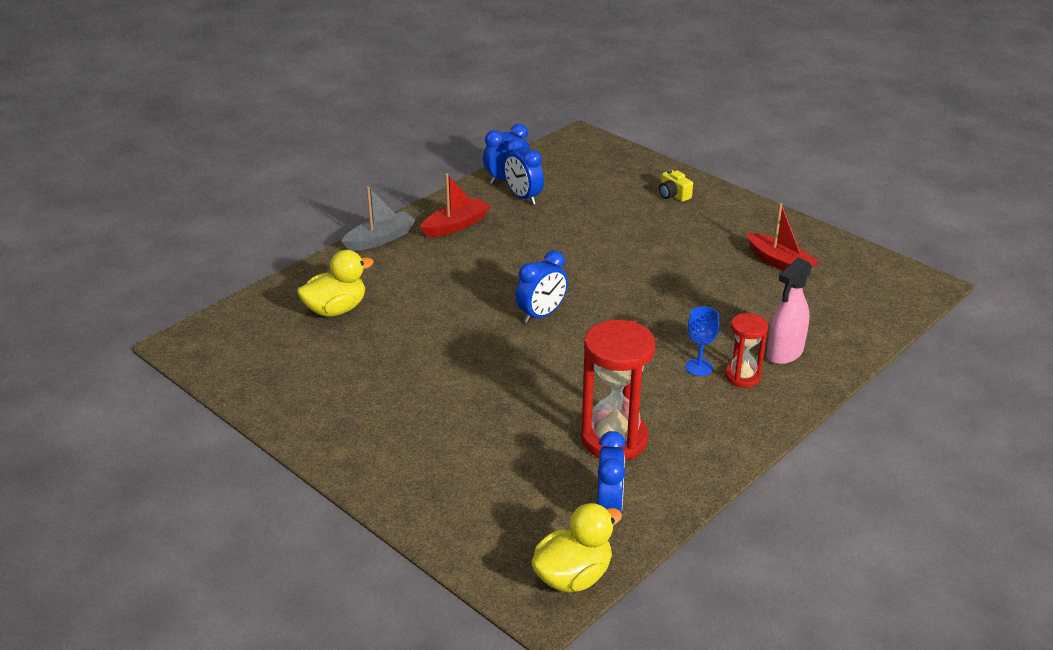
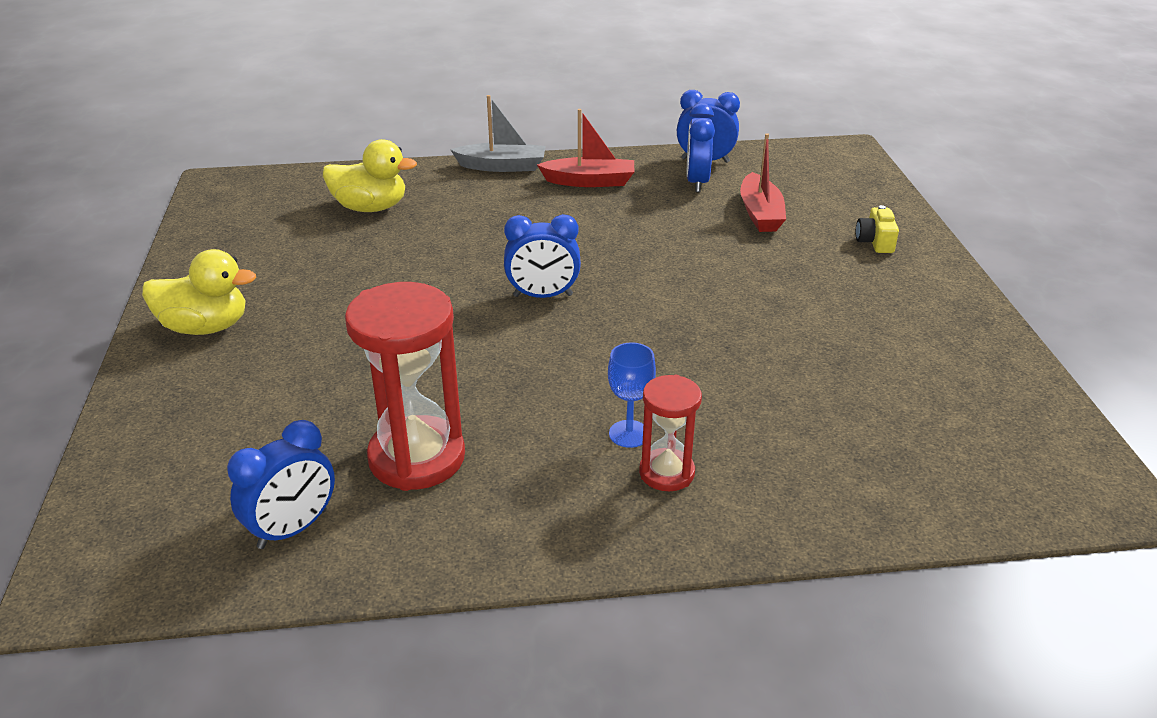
camera: 40 degrees right, 0 degrees up
(573, 576) = (145, 577): yellow duck -> yellow duck (205, 327)
(780, 263) = (912, 368): red boat -> red boat (760, 213)
(784, 353) = (763, 474): pink spray bottle -> none

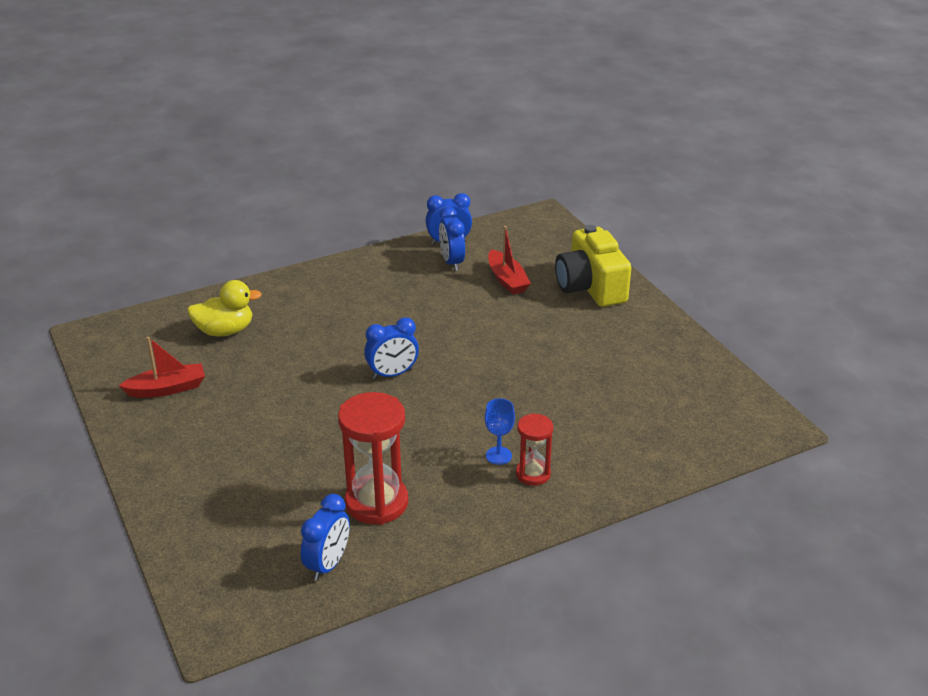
camera: 20 degrees left, 0 degrees up
(205, 327) = (169, 450): yellow duck -> none
(502, 166) = (303, 276): grey boat -> none
(589, 181) = (375, 276): red boat -> red boat (167, 389)
(875, 242) = (591, 287): yellow camera -> yellow camera, size x2.43

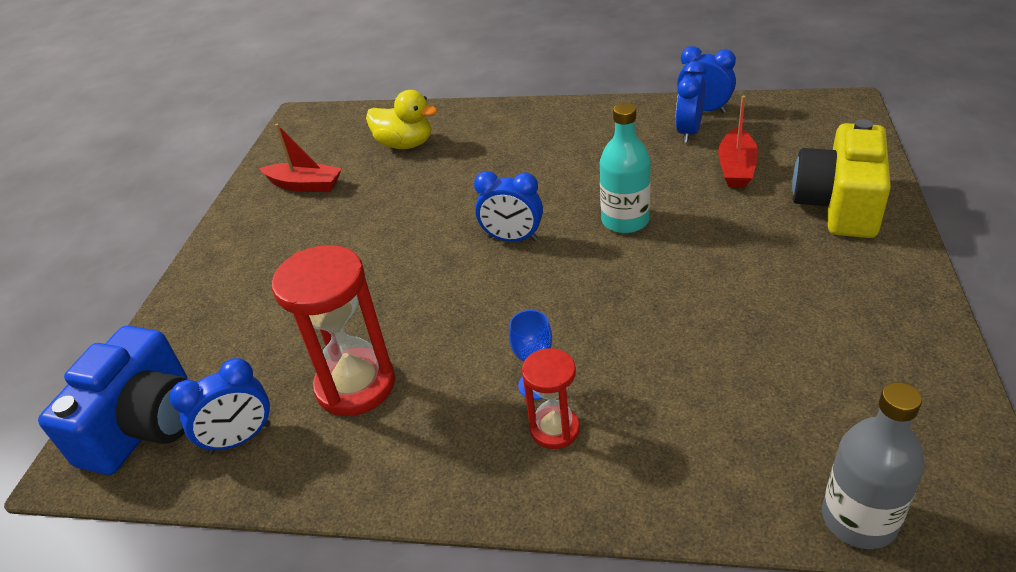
camera: 40 degrees right, 5 degrees up
(240, 588) = (145, 424): none -> blue camera
(462, 337) = (625, 221): none -> turquoise bottle
(722, 451) = (859, 519): none -> grey bottle

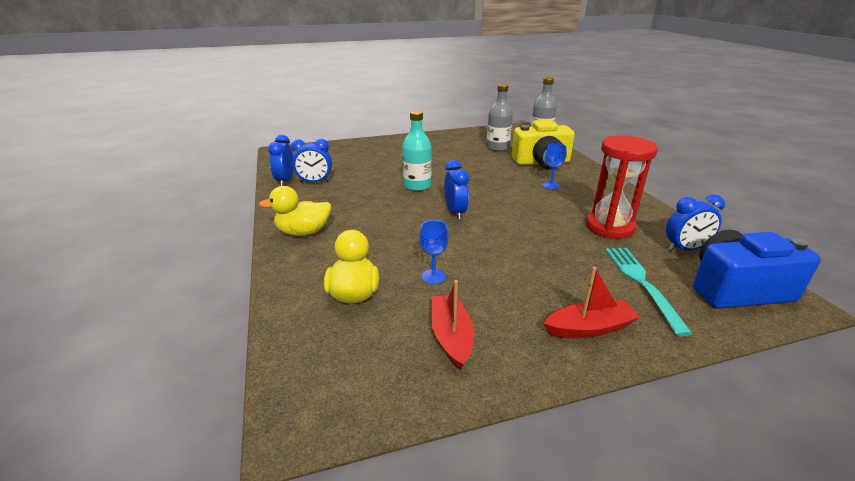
camera: 120 degrees left, 10 degrees down
(238, 341) = (641, 283): none -> turquoise fork
(240, 439) = (685, 249): blue clock -> blue clock turned 135 degrees clockwise
(389, 192) = (433, 277): none -> blue goblet
(542, 121) = (303, 232): none -> yellow duck
(554, 429) = (567, 178): red hourglass -> none
(736, 168) = (353, 167): red boat -> red boat (589, 328)
(791, 386) = (497, 148): none -> grey bottle
(839, 205) = (378, 147): yellow camera -> yellow camera (542, 163)

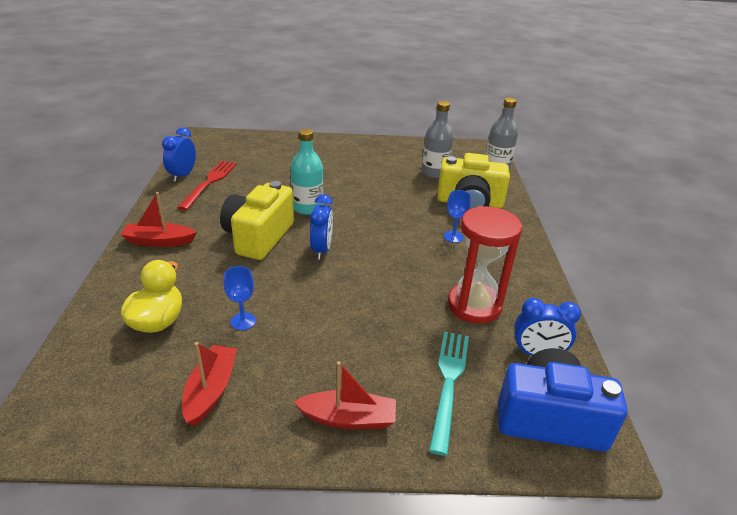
camera: 15 degrees right, 5 degrees up
(303, 232) = (159, 241): yellow duck -> red boat
(315, 182) = (209, 182): blue clock -> red fork
(393, 213) = (258, 237): none -> yellow camera

